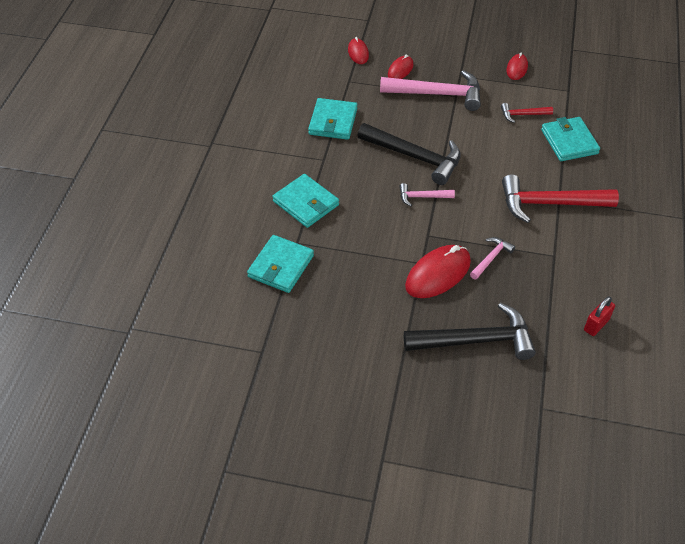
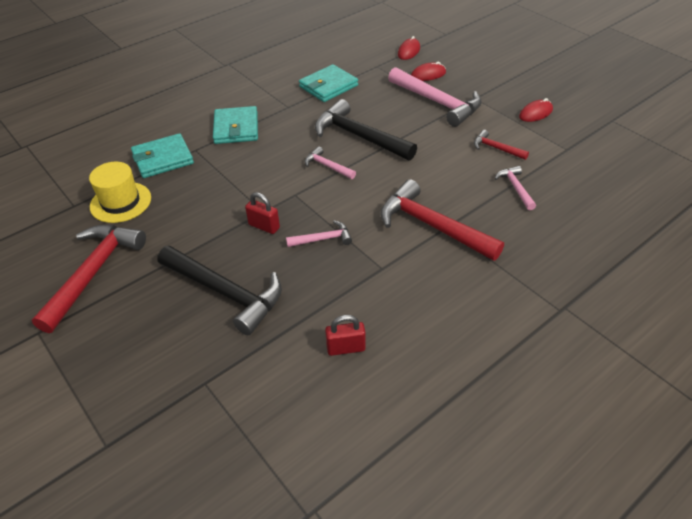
camera: 40 degrees right, 5 degrees down
(299, 324) = (120, 202): none -> yellow hat
(360, 391) = (93, 273): none -> red hammer
(414, 157) = (359, 136): black hammer -> black hammer turned 150 degrees clockwise
(438, 274) = (264, 226): red mouse -> red padlock
(569, 141) = (515, 188): turquoise wallet -> pink hammer

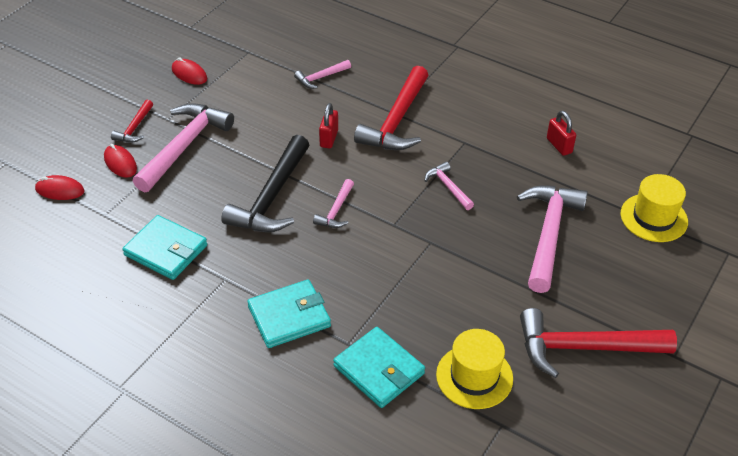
camera: 110 degrees left, 0 degrees up
(195, 393) = (653, 218): none -> yellow hat
(225, 293) = (549, 234): black hammer -> pink hammer
(264, 226) = (451, 234): red padlock -> red padlock (329, 138)
(496, 148) = (262, 94): red hammer -> red hammer (135, 128)

